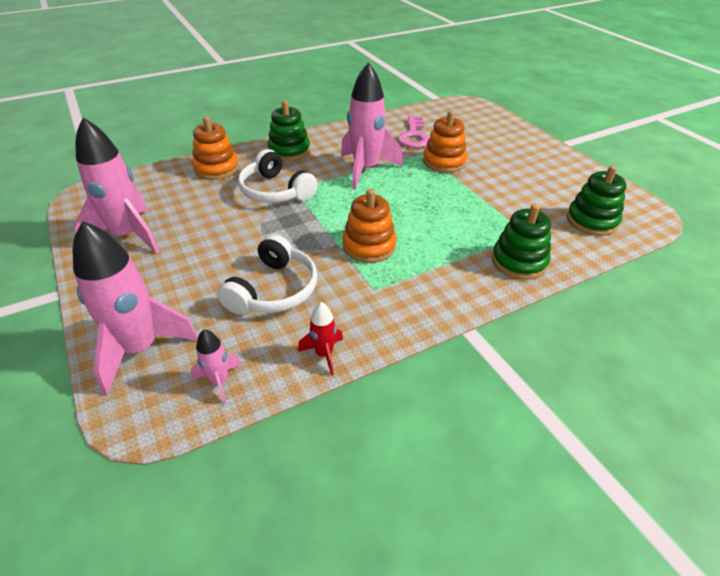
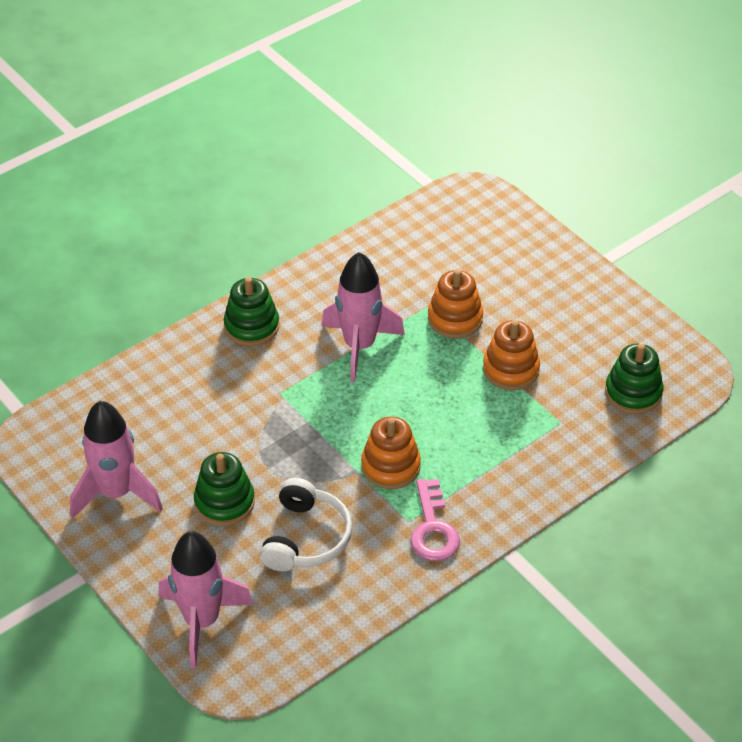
camera: 10 degrees left, 5 degrees up
(216, 168) = (170, 372): orange stacking toy -> orange stacking toy (510, 369)
(219, 381) = (290, 640): pink rocket -> none
(275, 191) = (259, 400): white headphones -> none
(324, 354) = (377, 599): red rocket -> none
(414, 136) = (408, 273): pink key -> pink key (433, 528)
(519, 262) = (553, 463): green stacking toy -> green stacking toy (224, 502)

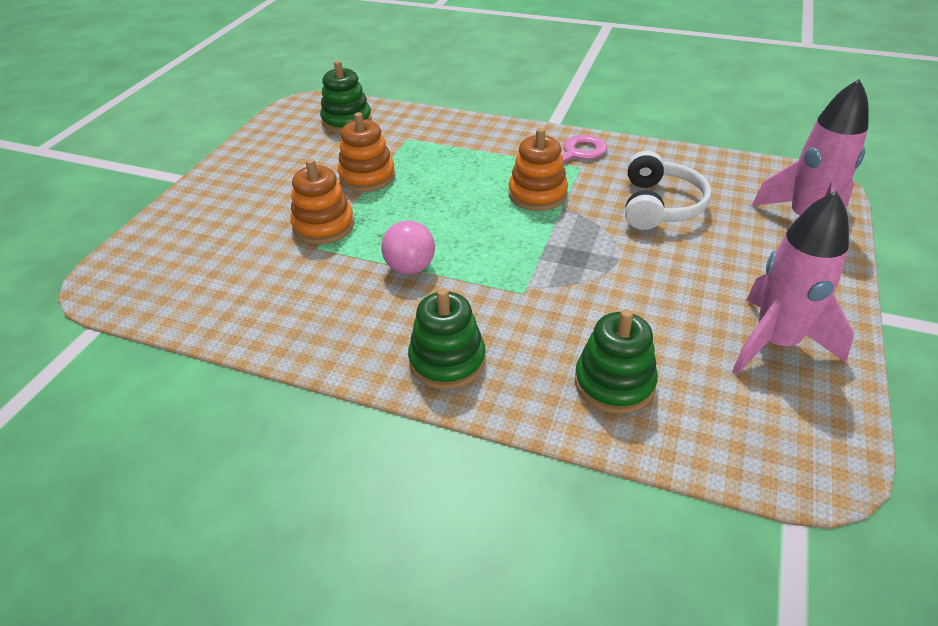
camera: 120 degrees left, 5 degrees down
(224, 502) = (687, 265): green stacking toy -> green stacking toy (614, 383)
(306, 538) = (660, 205): white headphones -> white headphones turned 120 degrees clockwise
(359, 346) = (410, 268): pink rocket -> pink ball

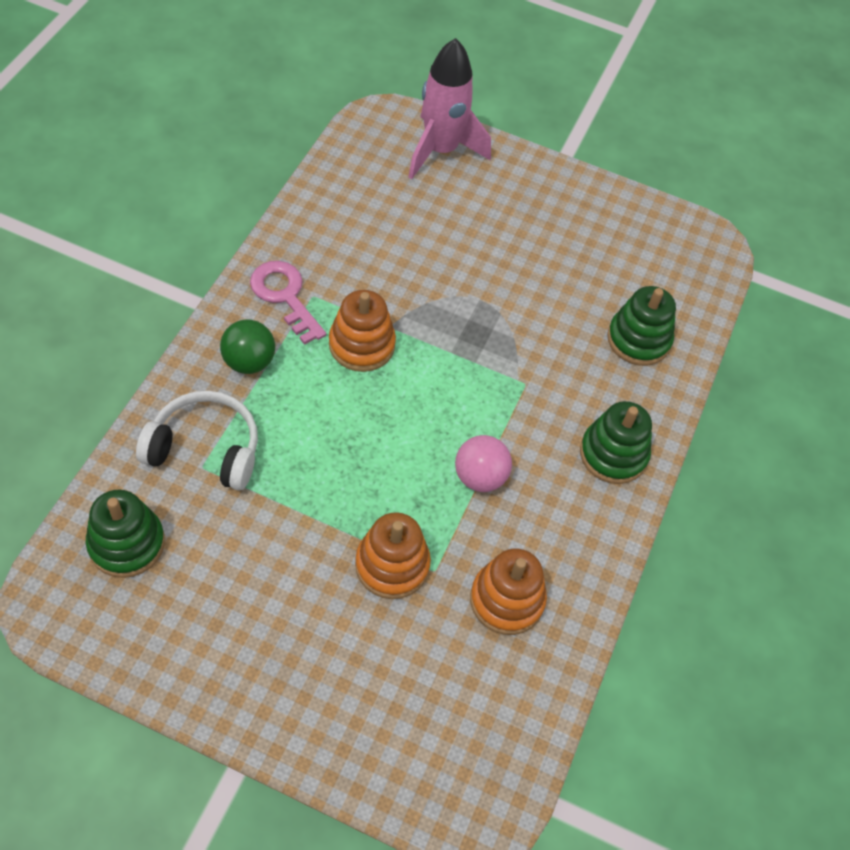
camera: 95 degrees left, 15 degrees up
(367, 177) = (290, 517): orange stacking toy -> orange stacking toy (506, 600)
(503, 146) = (249, 362): none -> green ball
(660, 205) = (400, 246): white headphones -> white headphones (205, 449)
(775, 343) = (596, 227): pink rocket -> none

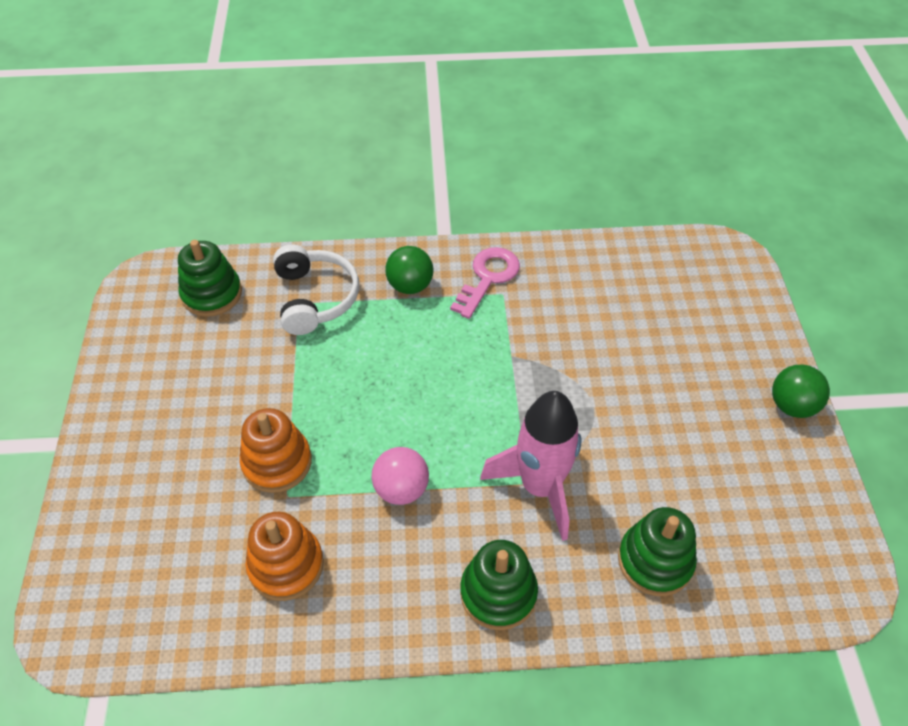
camera: 70 degrees right, 5 degrees down
(362, 345) = (478, 346): orange stacking toy -> none
(441, 150) = (734, 306): pink rocket -> pink rocket (540, 487)
(556, 178) = (792, 406): none -> green ball

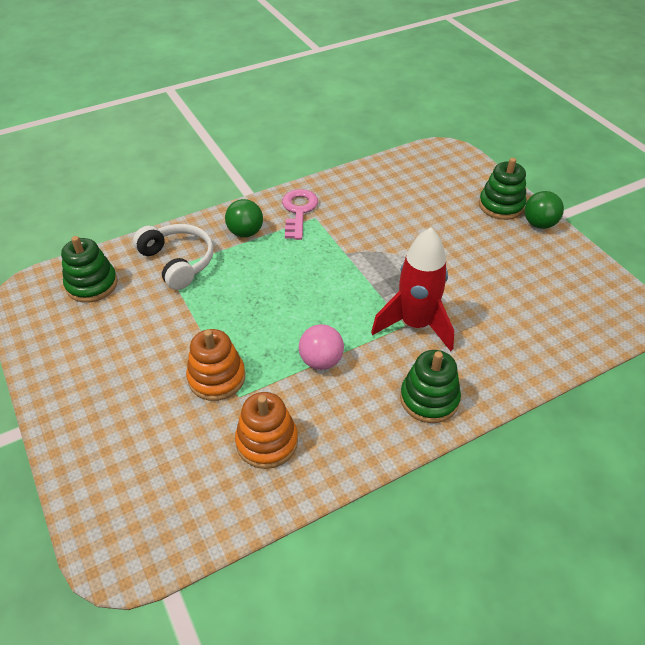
camera: 25 degrees left, 5 degrees down
(540, 487) = (415, 324): pink rocket -> red rocket
(655, 561) = (515, 340): green stacking toy -> green stacking toy (501, 205)

